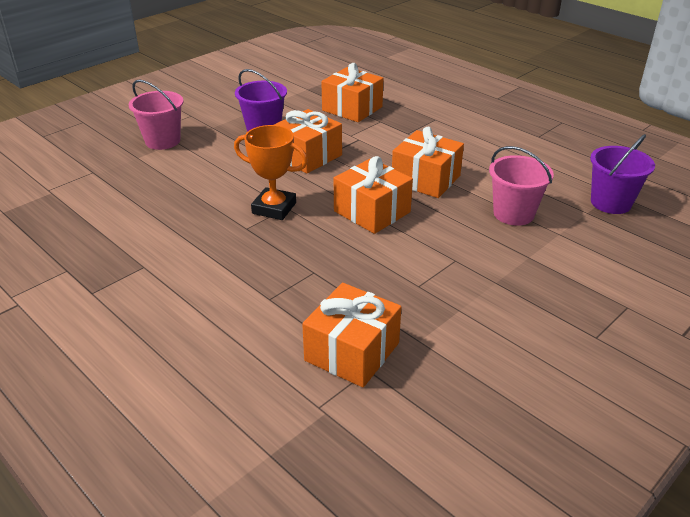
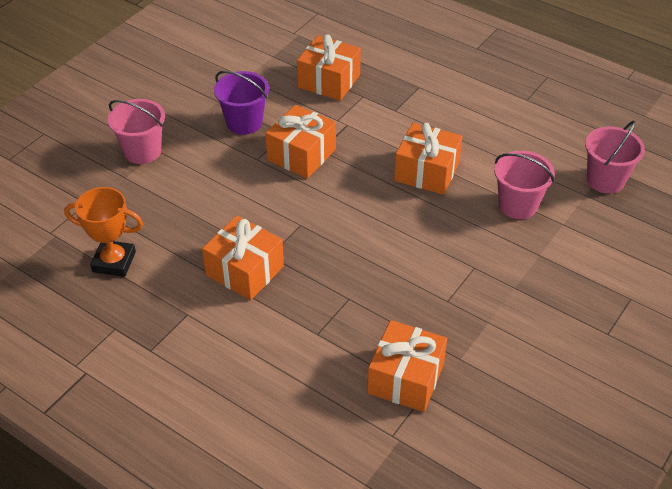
camera: 10 degrees left, 10 degrees up
(274, 208) = (288, 227): orange trophy -> orange trophy (114, 262)
(372, 211) = (384, 219): orange gift -> orange gift (245, 270)
(611, 203) = (605, 180): purple bucket -> pink bucket

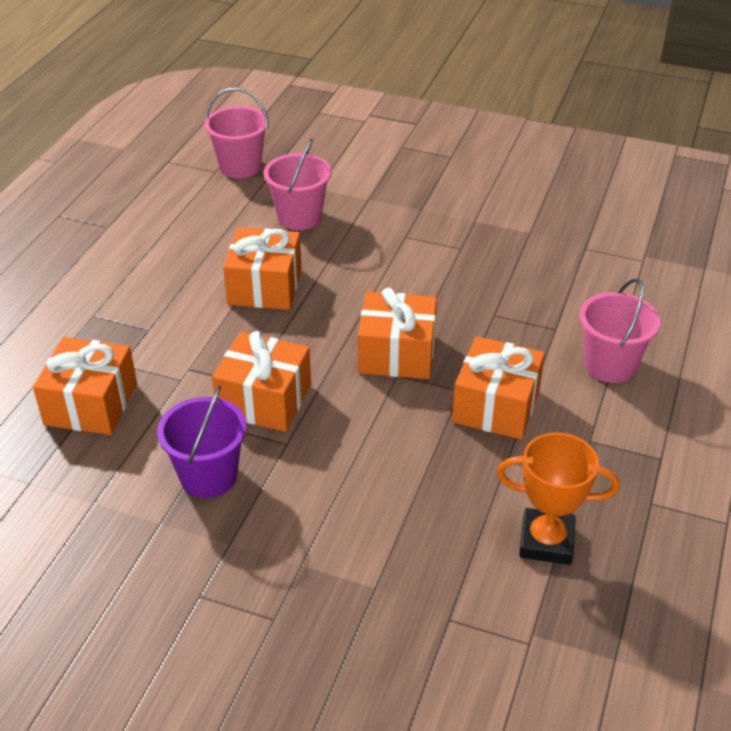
camera: 105 degrees left, 5 degrees down
(114, 262) = (546, 541): orange trophy -> orange trophy turned 75 degrees counterclockwise
(142, 151) = (309, 583): pink bucket -> pink bucket (610, 365)
(406, 378) = (574, 261): orange gift -> orange gift (397, 353)

